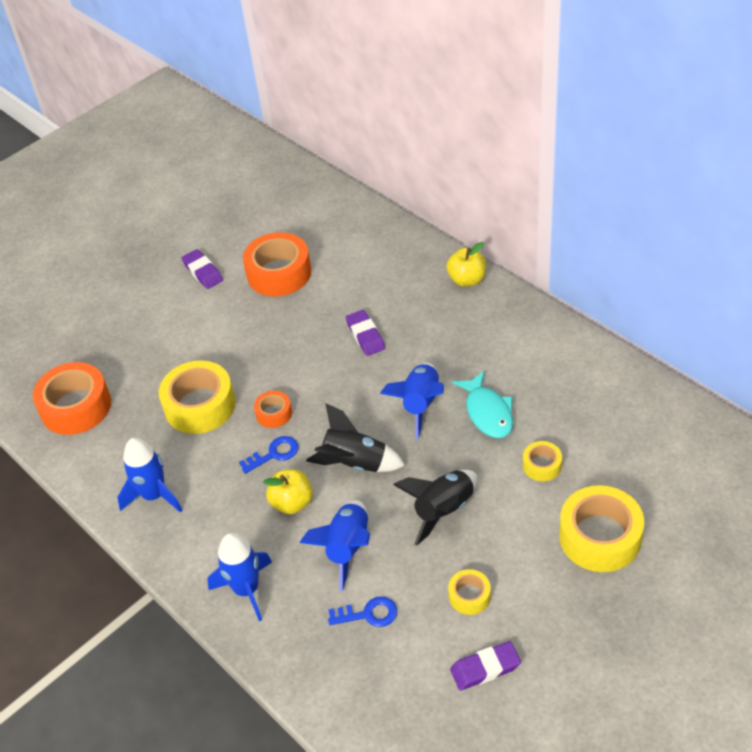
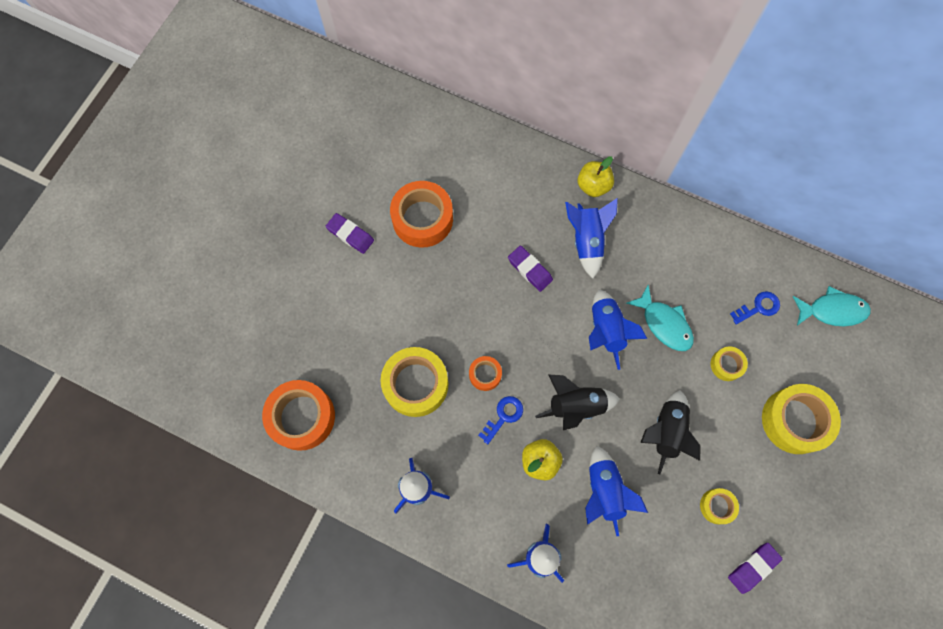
camera: 25 degrees left, 25 degrees up
(368, 614) = (646, 548): blue key -> blue key (758, 307)
(438, 323) = (587, 240): none -> blue rocket
(691, 443) = (832, 310): none -> turquoise fish

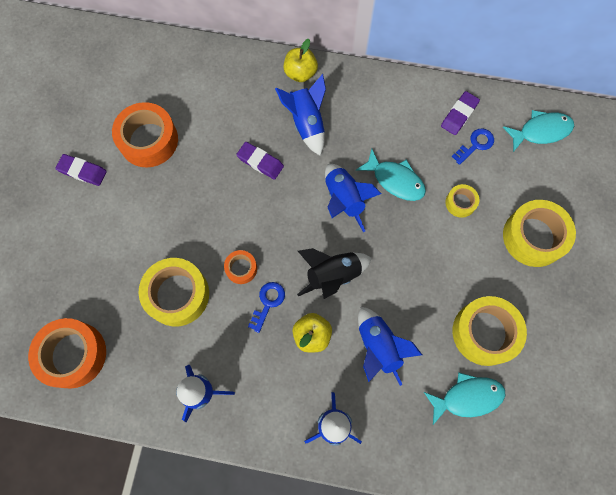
camera: 15 degrees left, 0 degrees up
(666, 432) = (421, 277): black rocket -> none
(682, 567) = (467, 397): none -> turquoise fish
(717, 506) = (484, 333): yellow tape -> yellow tape, size x1.98
(753, 567) = (531, 380): purple eraser -> purple eraser (459, 115)

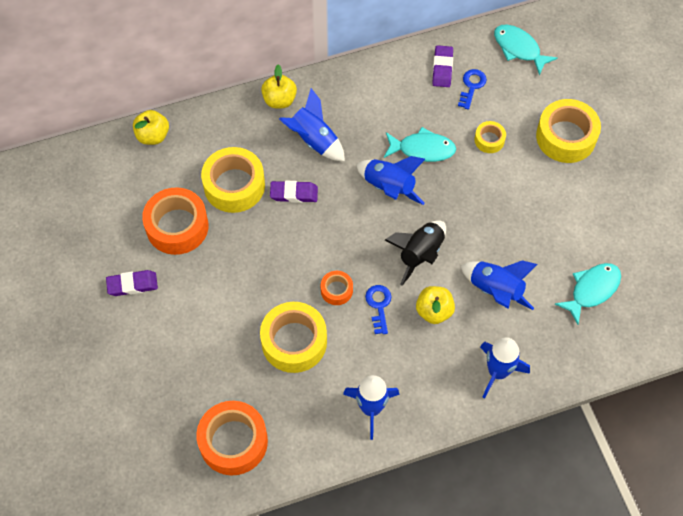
camera: 30 degrees left, 10 degrees down
(179, 52) = (153, 136): none -> yellow apple
(484, 333) = (574, 233): yellow tape -> yellow tape (234, 185)
(541, 131) = (519, 49): turquoise fish -> turquoise fish turned 90 degrees counterclockwise

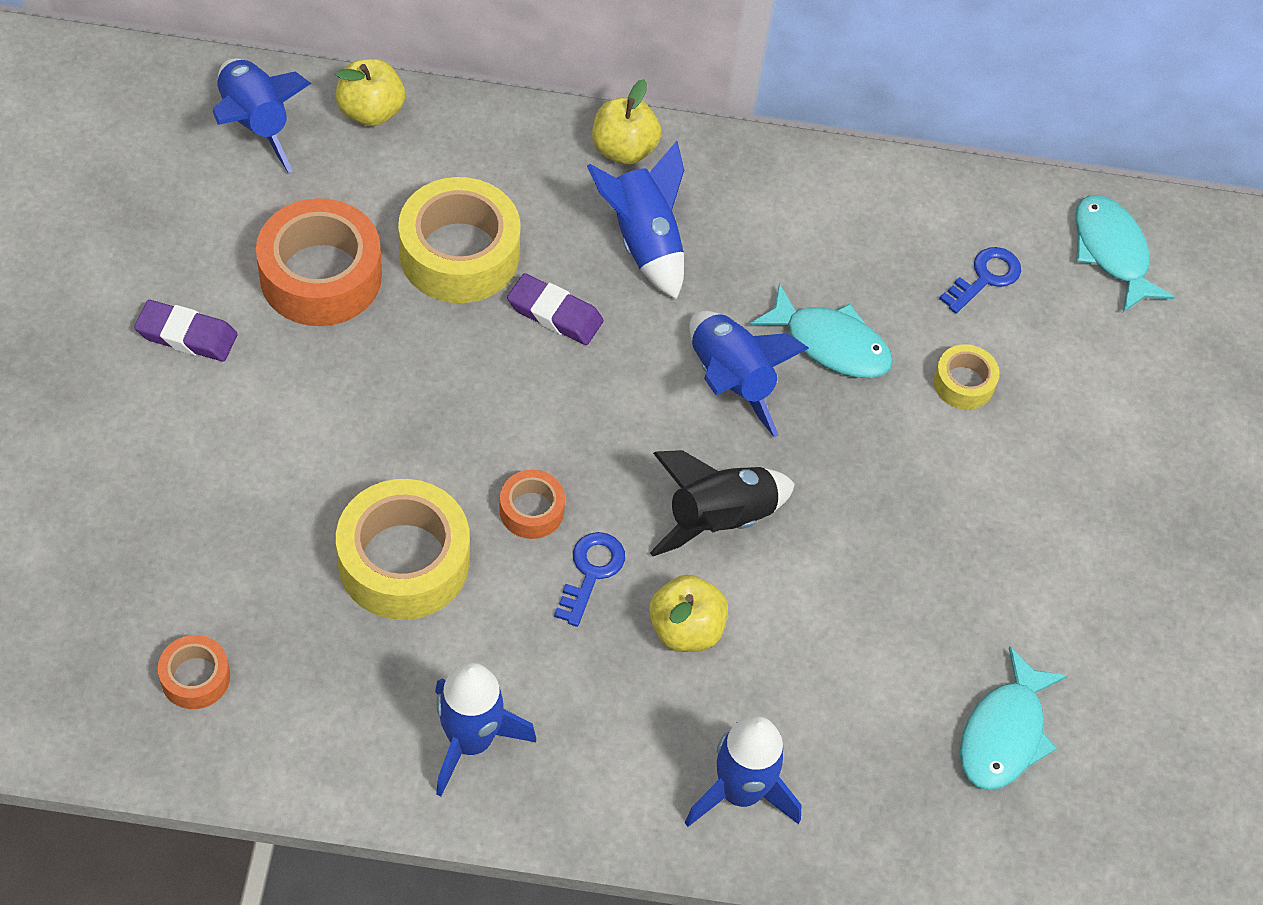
camera: 20 degrees right, 5 degrees down
(233, 442) = (195, 677): orange tape -> orange tape, size x0.50
(442, 68) = (948, 224): purple eraser -> none
(495, 291) = (821, 648): blue rocket -> blue rocket (255, 124)
(566, 137) = (1112, 442): yellow tape -> none
(592, 290) = (1004, 733): turquoise fish -> turquoise fish turned 135 degrees clockwise

